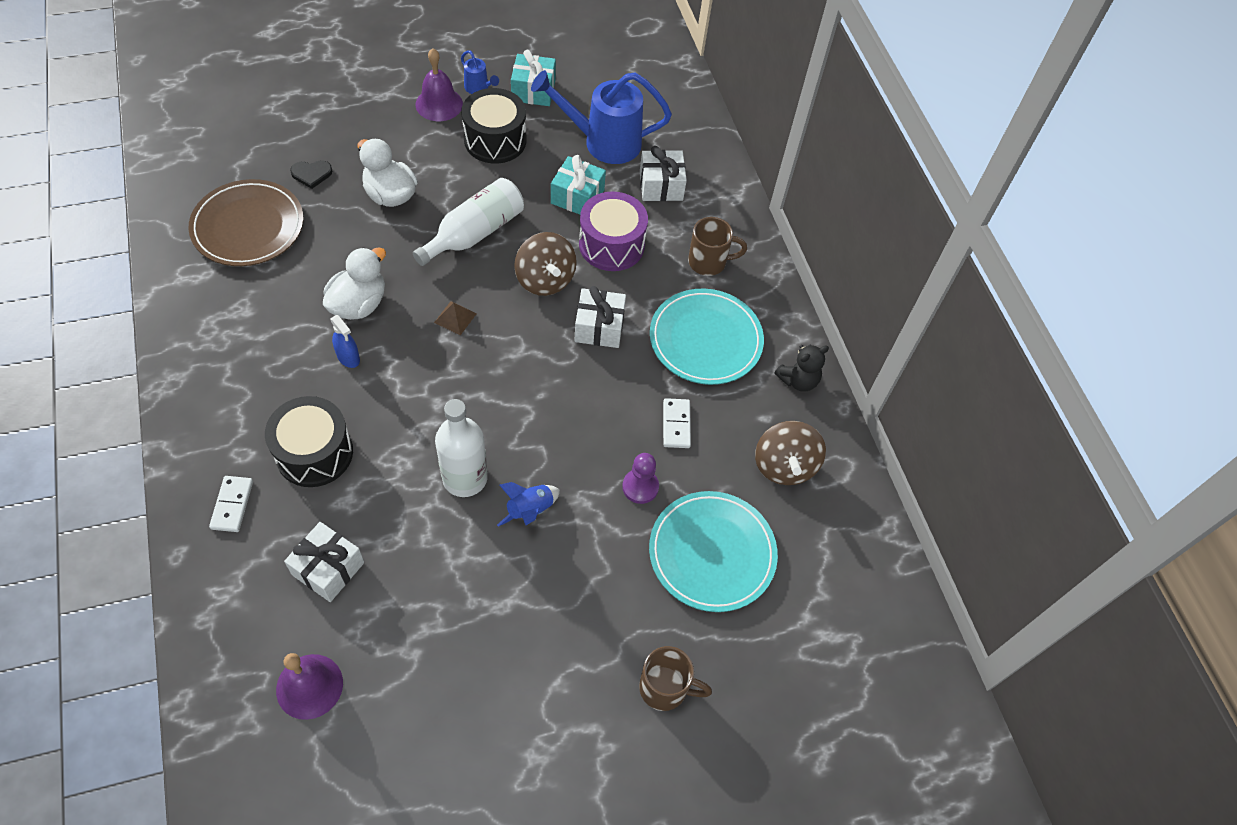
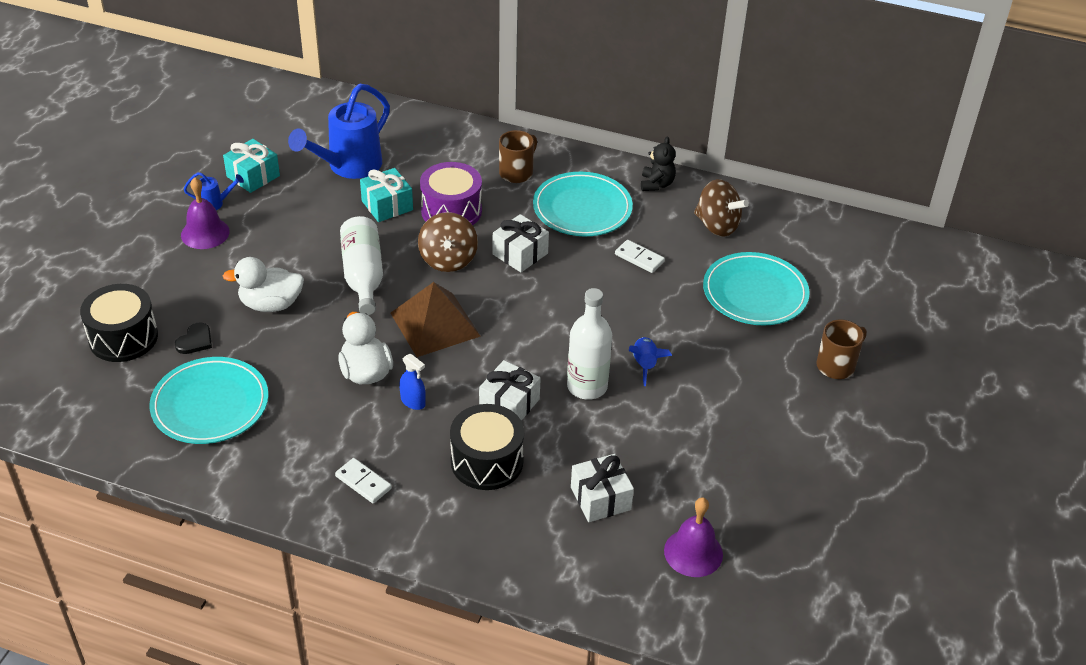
camera: 50 degrees left, 15 degrees down
(232, 505) = (492, 532): white domino -> white domino (363, 482)
(248, 226) = (210, 404): brown plate -> turquoise plate
(348, 357) = (413, 402): blue spray bottle -> blue spray bottle turned 45 degrees clockwise
(455, 318) = (435, 324): brown pyramid -> brown pyramid, size x2.35
(495, 140) = (280, 220): black drum -> black drum (123, 337)
(545, 279) = (448, 260): brown spinning top -> brown spinning top turned 75 degrees clockwise
(640, 487) = (674, 301): purple pawn -> none
(661, 186) = (423, 160): white gift -> white gift (509, 404)

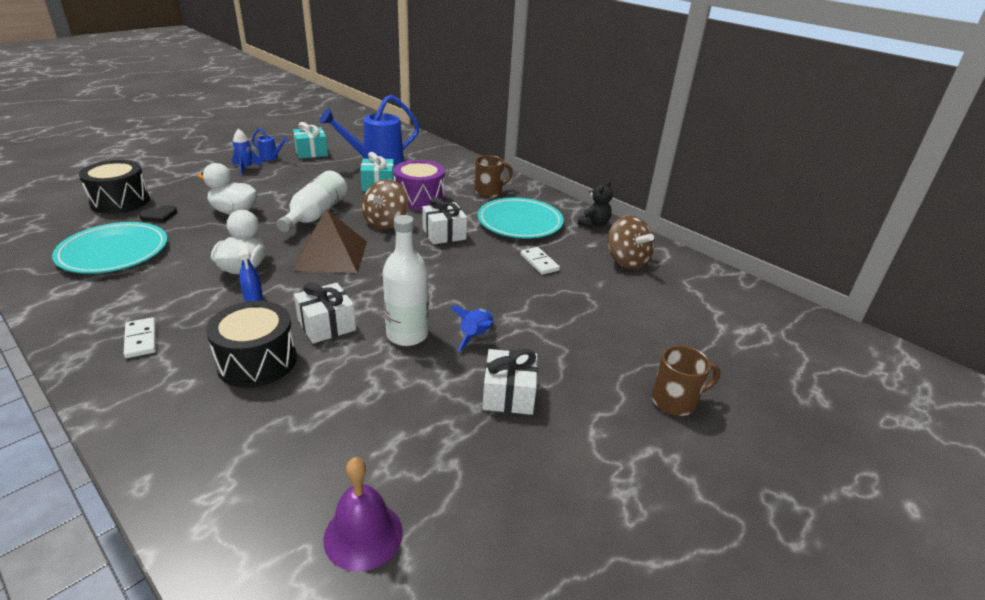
camera: 25 degrees right, 10 degrees down
(205, 233) = (245, 168): purple bell -> blue rocket
(600, 498) = (322, 434): white gift -> white gift (509, 394)
(755, 293) = (627, 315): turquoise plate -> none

